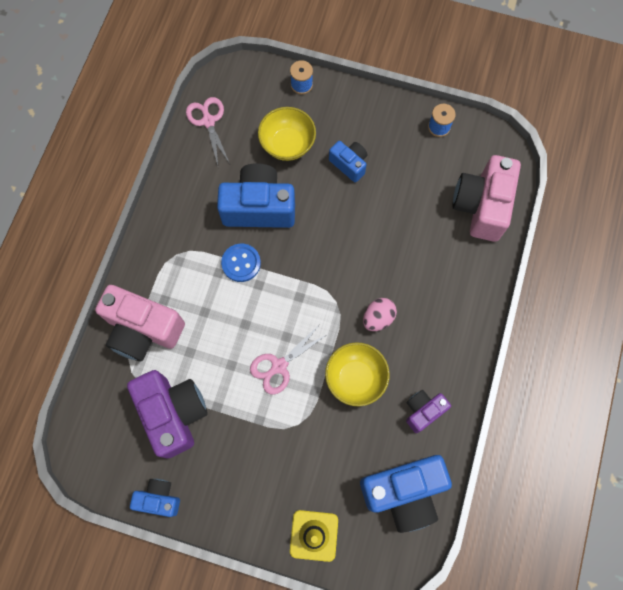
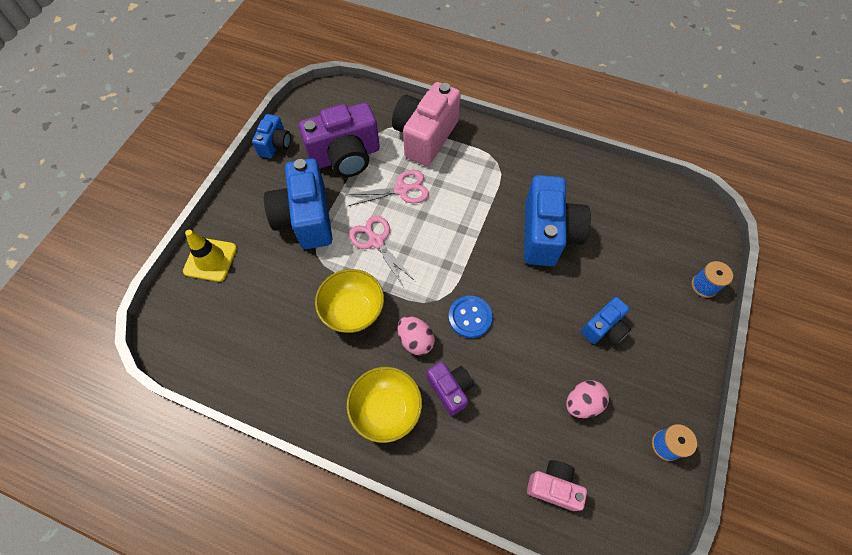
camera: 95 degrees right, 10 degrees down
(208, 121) = (645, 194): pink scissors -> pink scissors (401, 190)
(241, 263) = (486, 215): blue button -> blue button (470, 317)
(287, 144) = (624, 266): yellow bowl -> yellow bowl (386, 410)
(404, 492) = (227, 346): blue camera -> blue camera (305, 218)
(415, 183) = (582, 403): none -> pink egg
(423, 411) = (306, 377): purple camera -> purple camera (450, 389)
(481, 206) = (553, 486): pink camera -> pink camera, size x0.54

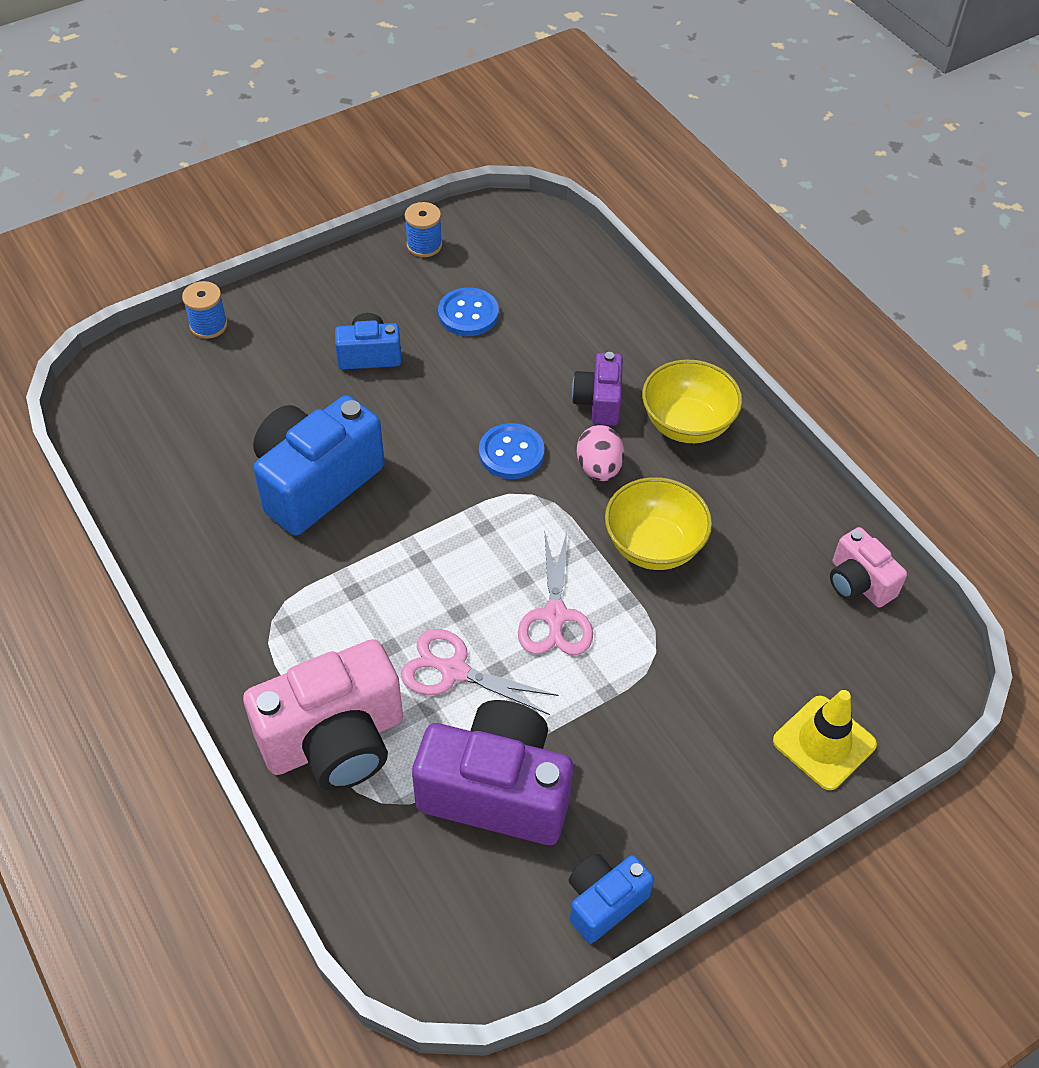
camera: 145 degrees left, 10 degrees down
(305, 218) = (637, 718): blue camera -> none
(553, 486) = (564, 278): pink camera -> pink camera (858, 583)
(582, 403) = (468, 314): pink egg -> blue button

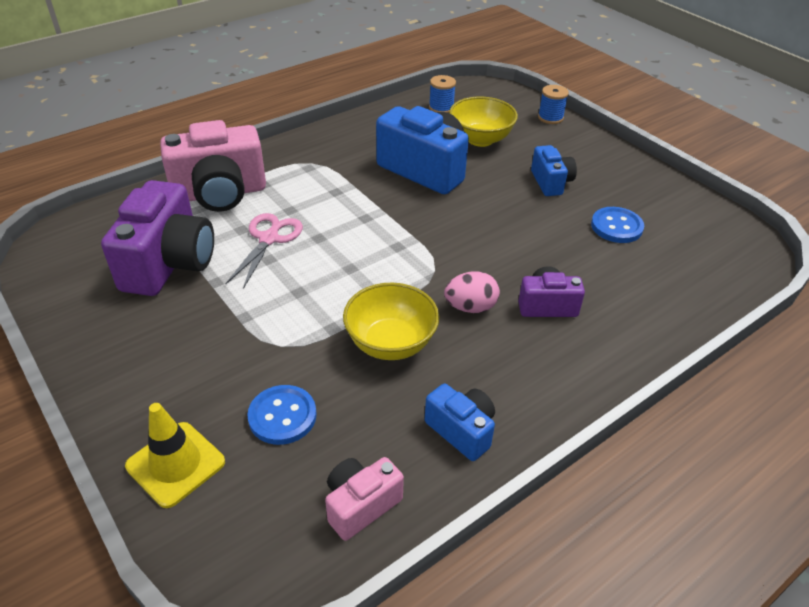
camera: 85 degrees right, 10 degrees down
(335, 740) = (220, 193): pink camera -> pink camera turned 75 degrees counterclockwise
(424, 245) = (682, 200): blue spool -> blue spool (441, 108)
(511, 453) = (474, 257): blue button -> blue button (282, 416)
(555, 616) = (316, 286): pink scissors -> none
(604, 902) = (68, 319): blue camera -> blue camera (461, 430)
(687, 424) = (538, 366): yellow bowl -> yellow bowl (480, 139)

